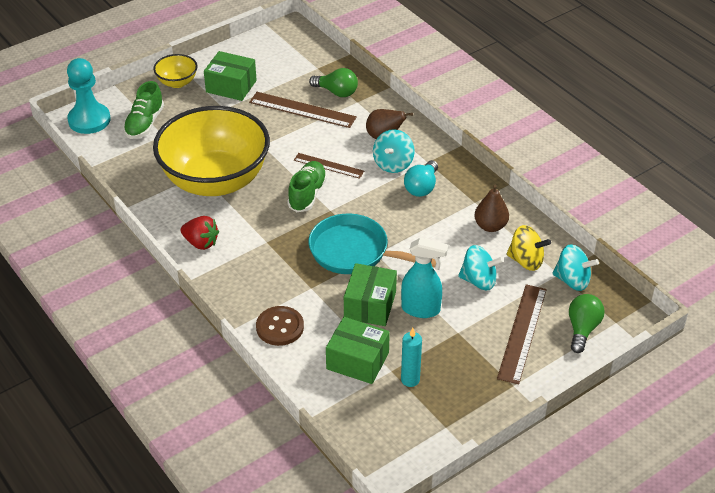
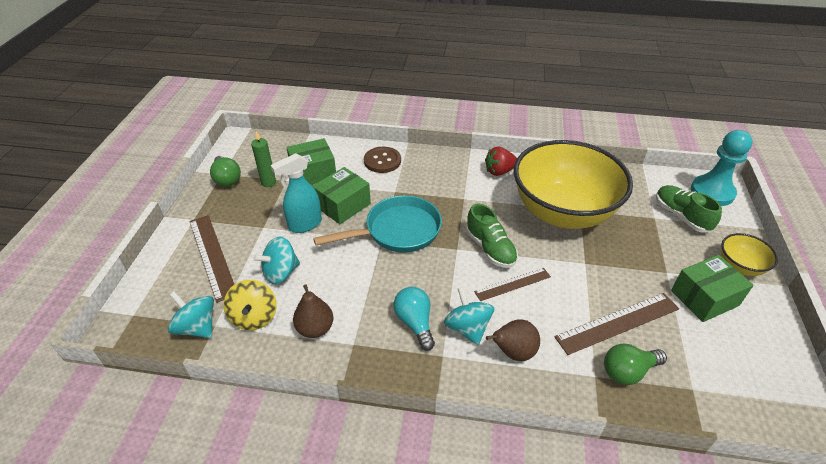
camera: 135 degrees right, 0 degrees up
(370, 305) = (343, 205): green box -> green box turned 75 degrees clockwise
(410, 380) = (268, 182): turquoise candle -> green candle
(526, 261) = (254, 317): yellow spinning top -> yellow spinning top turned 75 degrees counterclockwise
(572, 280) = (197, 327): turquoise spinning top -> turquoise spinning top turned 60 degrees clockwise
(582, 329) = (161, 289): green light bulb -> green light bulb (227, 179)

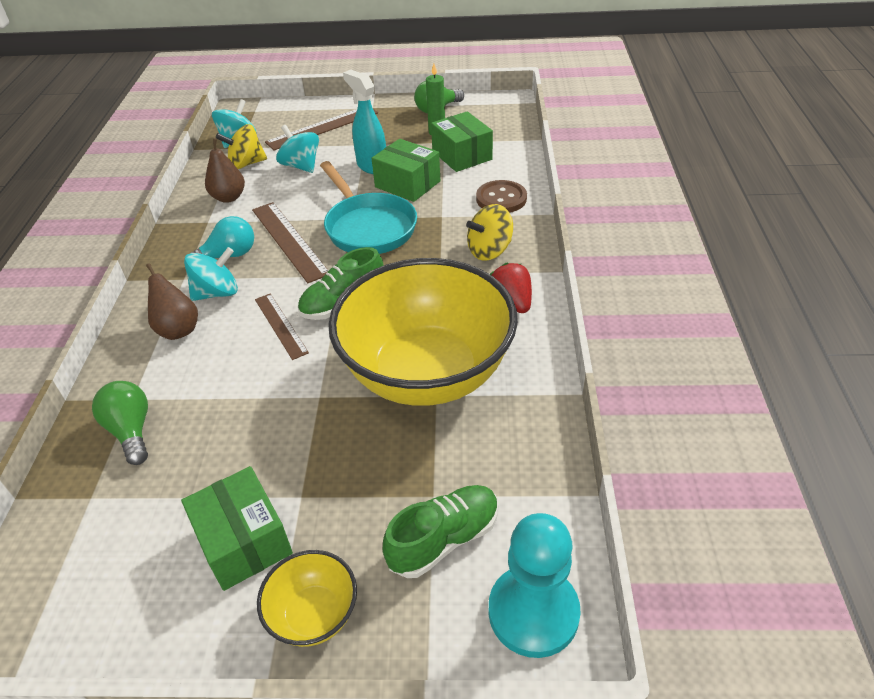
camera: 85 degrees right, 0 degrees up
(443, 173) = (489, 251): none -> yellow spinning top
(617, 323) = (208, 426): brown ruler -> brown ruler (289, 240)

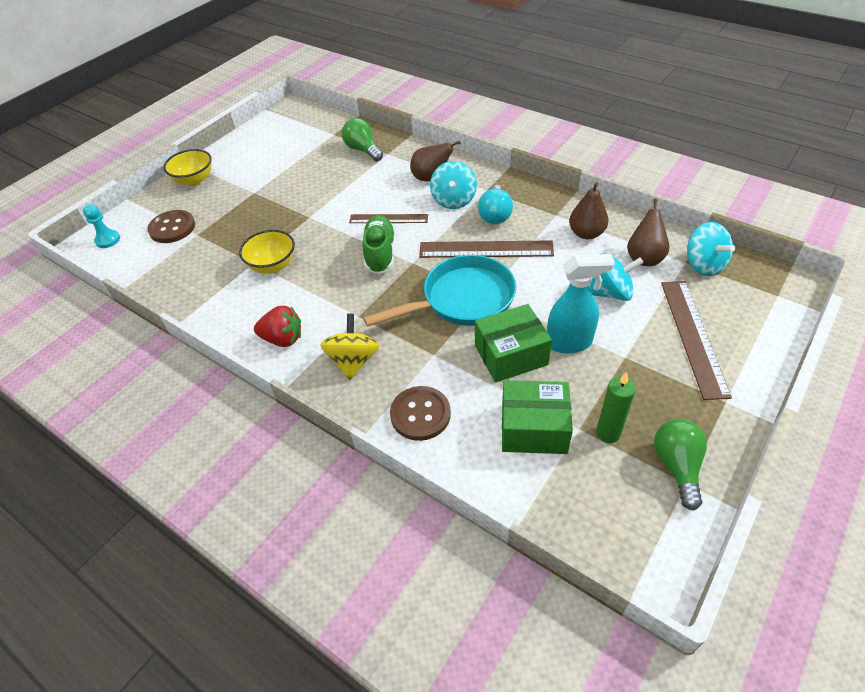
camera: 125 degrees right, 5 degrees up
(131, 431) = (363, 150): green light bulb -> green light bulb turned 135 degrees counterclockwise
(244, 541) = (253, 170): green box -> none
(246, 164) = (644, 258): yellow spinning top -> brown pear
(368, 227) = (462, 300): turquoise pan -> turquoise pan turned 150 degrees clockwise
(427, 373) = (273, 266): yellow bowl -> yellow bowl, size x0.42
(444, 539) = (172, 228): green shoe -> brown button
(533, 612) = (108, 240): turquoise pawn -> turquoise pawn, size x0.51

